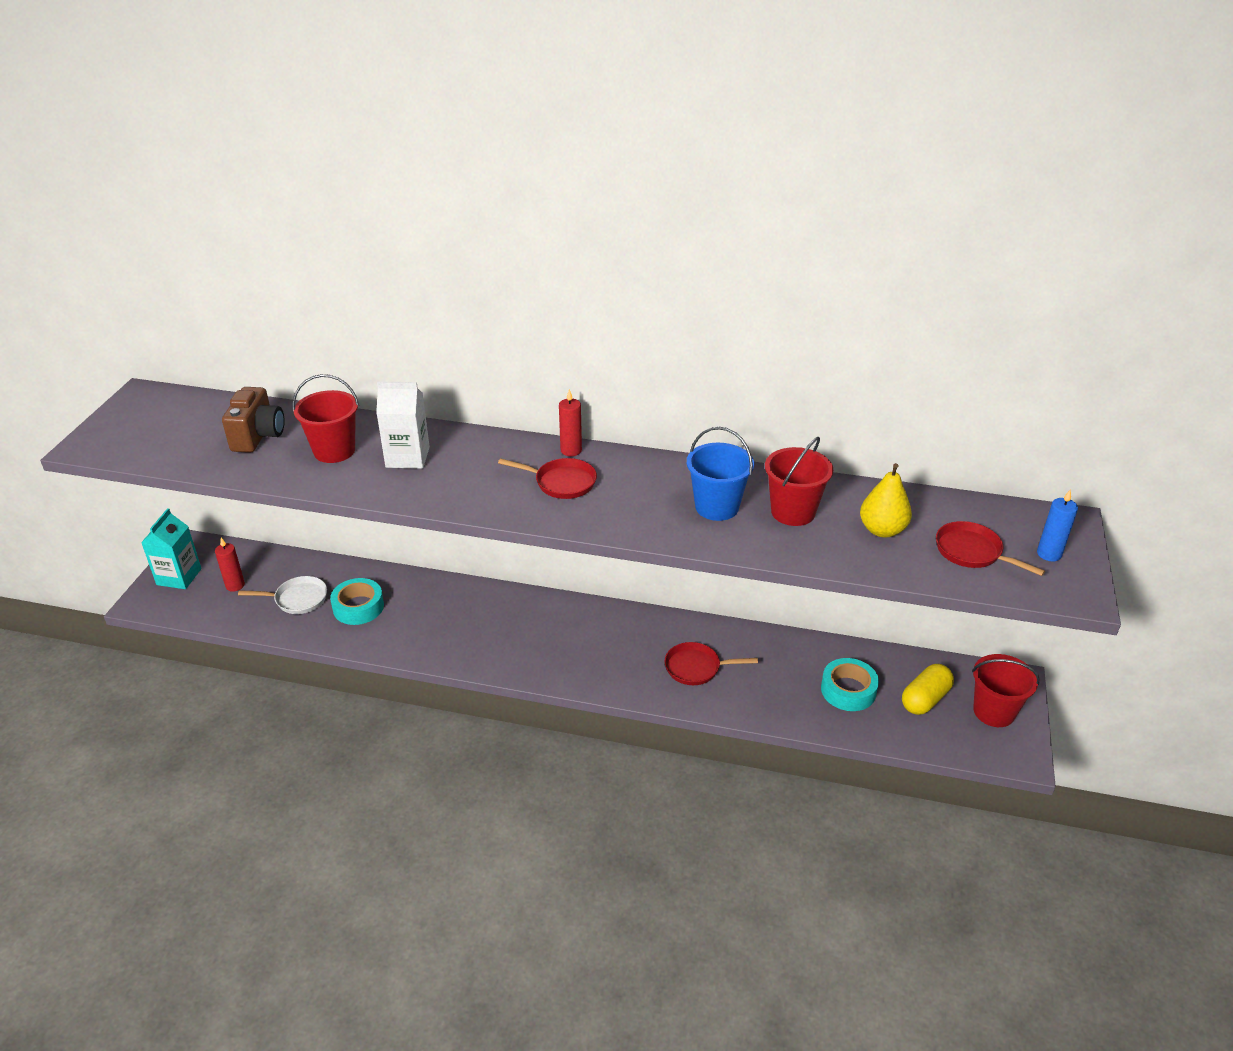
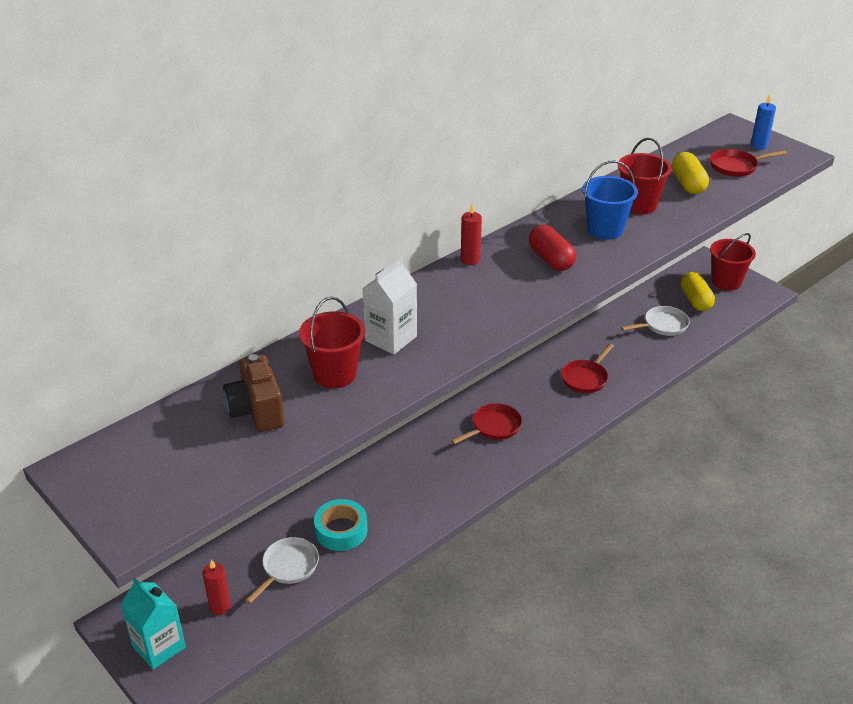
camera: 55 degrees left, 0 degrees up
(258, 436) = (256, 411): brown camera -> brown camera turned 150 degrees counterclockwise
(561, 482) = (508, 279): red pan -> red pan (494, 427)
(622, 494) = (551, 259): none -> red capsule
(848, 690) = (663, 325): turquoise tape -> white pan
(882, 530) = (688, 184): yellow pear -> yellow capsule

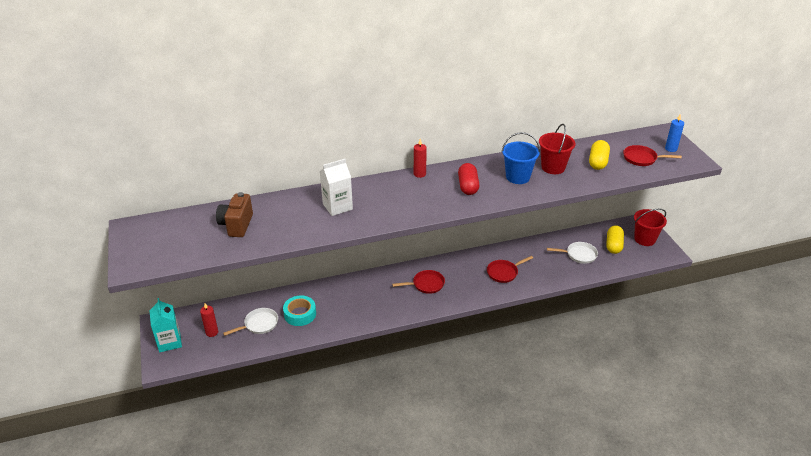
camera: 25 degrees right, 0 degrees up
(335, 374) = (292, 217): red bucket -> none

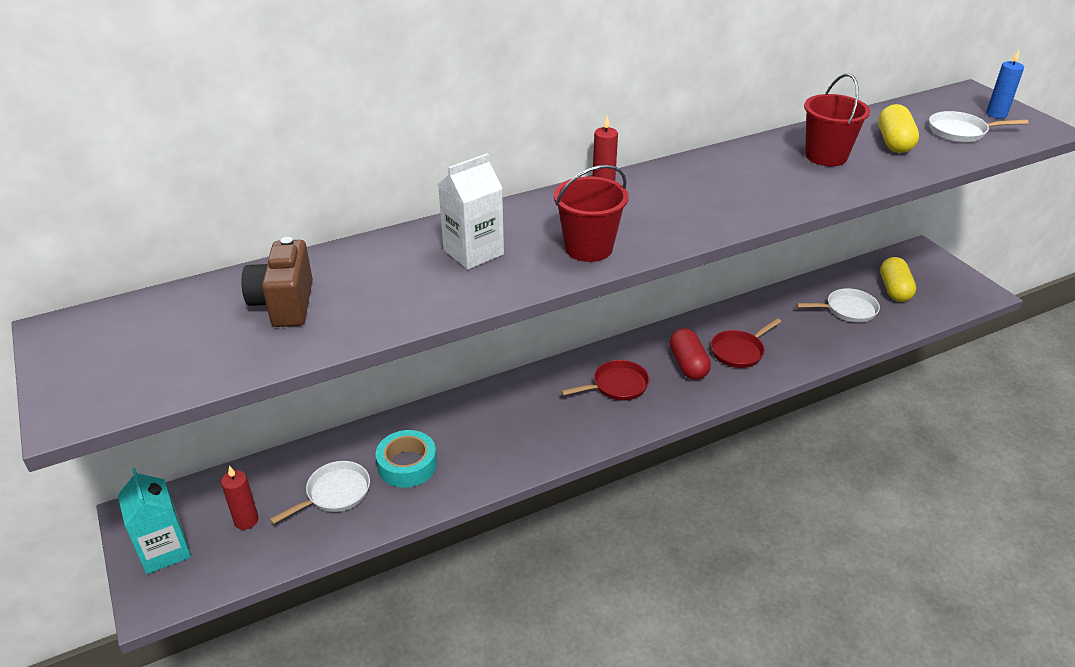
camera: 10 degrees left, 0 degrees up
(468, 186) = (697, 198): red capsule -> red capsule (688, 365)
(517, 177) = (775, 175): blue bucket -> none
(642, 158) = (960, 132): red pan -> white pan
(644, 239) = (937, 275): red bucket -> red bucket (588, 248)

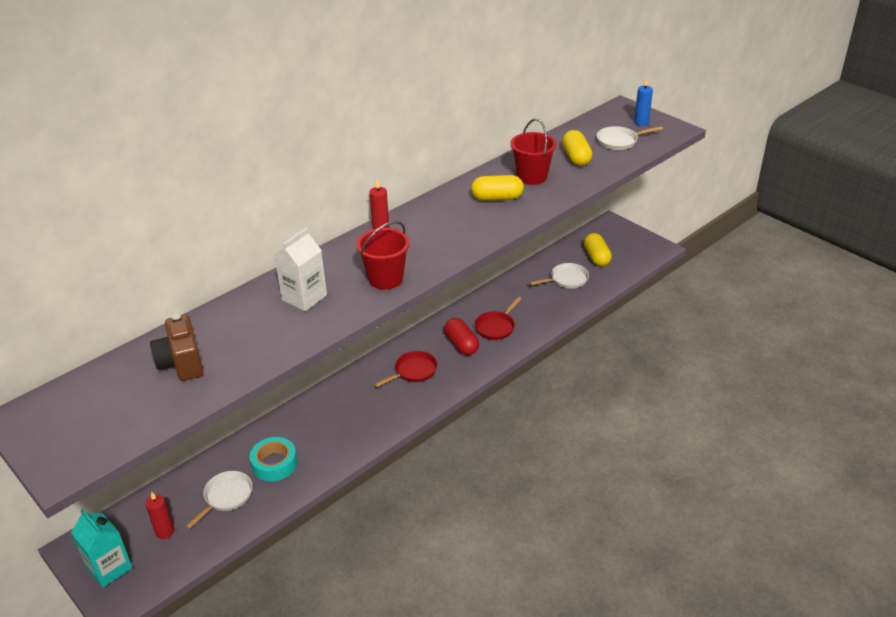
camera: 15 degrees left, 0 degrees up
(771, 174) = (497, 198): none -> yellow capsule

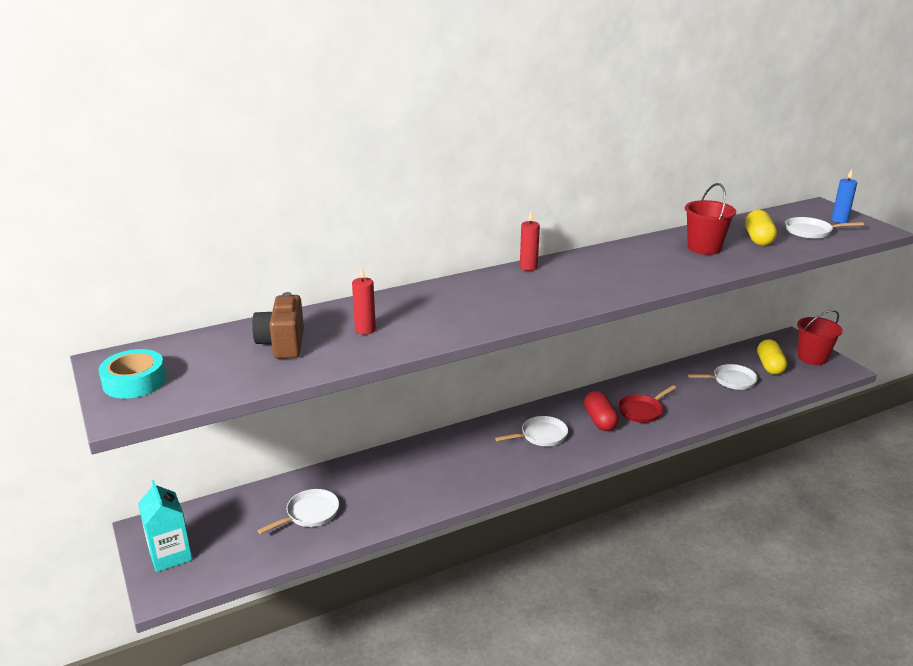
camera: 15 degrees right, 10 degrees down
(165, 532) = (237, 533): red candle -> red candle (365, 330)
(274, 464) = (369, 493): turquoise tape -> turquoise tape (134, 382)
(304, 297) = (428, 311): white carton -> none
(385, 279) = (518, 308): red bucket -> red bucket (812, 358)
(413, 371) = (541, 436): red pan -> white pan
(497, 198) = (660, 260): yellow capsule -> none

